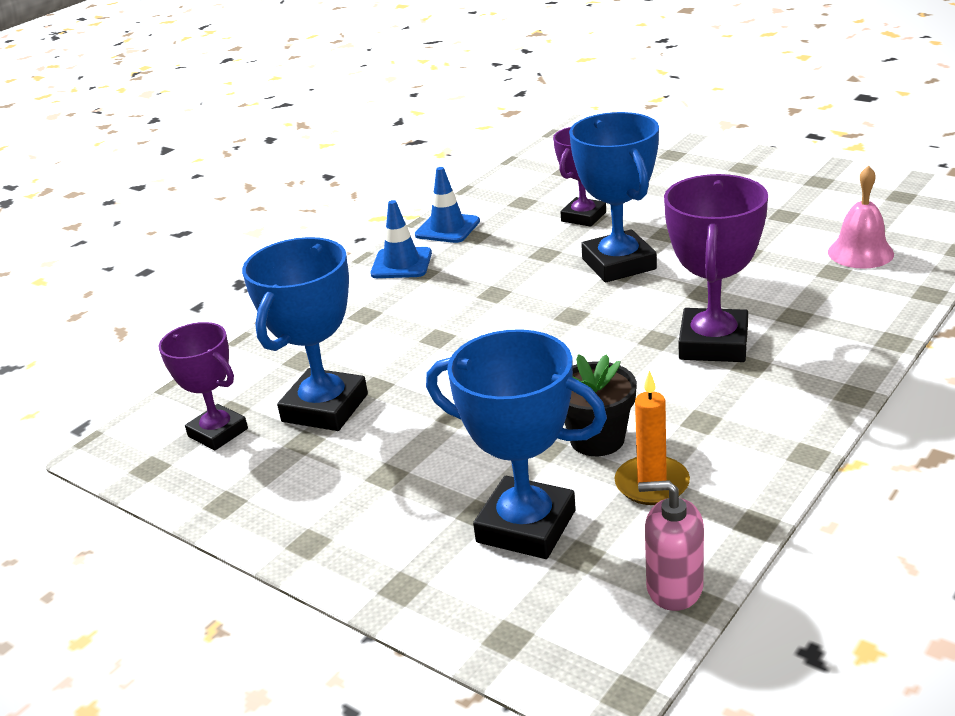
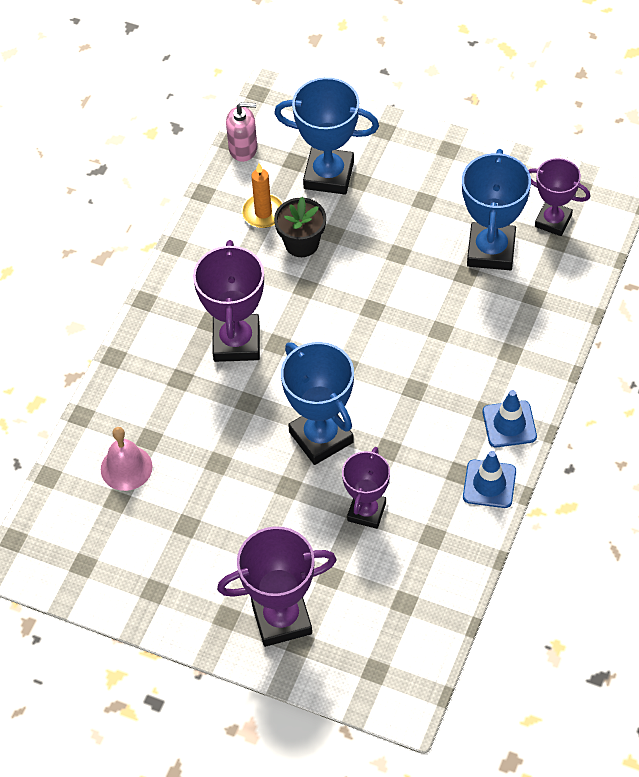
camera: 165 degrees right, 25 degrees up
(687, 165) = (282, 619): none -> purple trophy

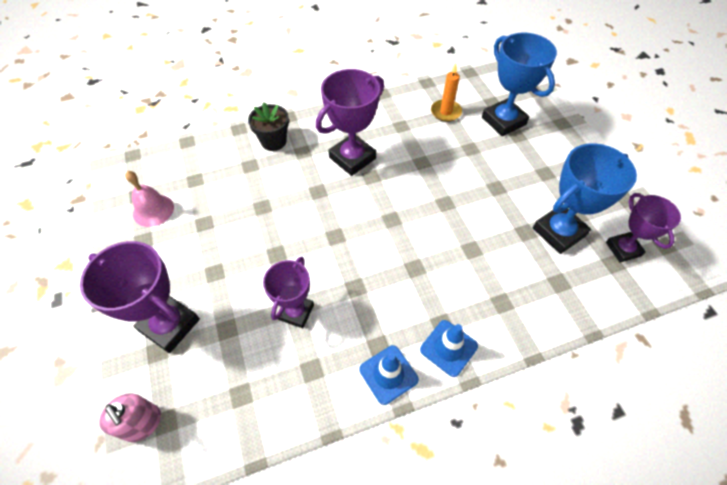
camera: 45 degrees right, 0 degrees up
(126, 468) = (221, 169): pink bell -> pink bell (153, 210)
(243, 148) = (472, 78): pink soap dispenser -> pink soap dispenser (143, 423)
(301, 243) = (447, 140): black flower pot -> black flower pot (273, 141)
(321, 437) = (329, 244): blue trophy -> none
(366, 511) = (296, 312): purple trophy -> purple trophy turned 45 degrees counterclockwise

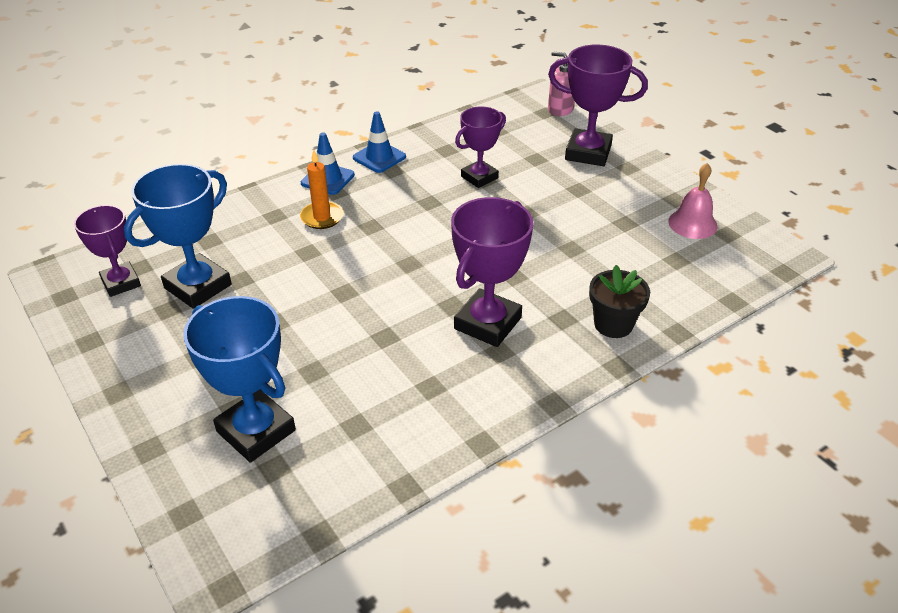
camera: 165 degrees right, 15 degrees down
(296, 312) = (479, 177): purple trophy -> purple trophy turned 45 degrees clockwise
(445, 112) = (360, 428): orange candle -> orange candle (322, 217)

